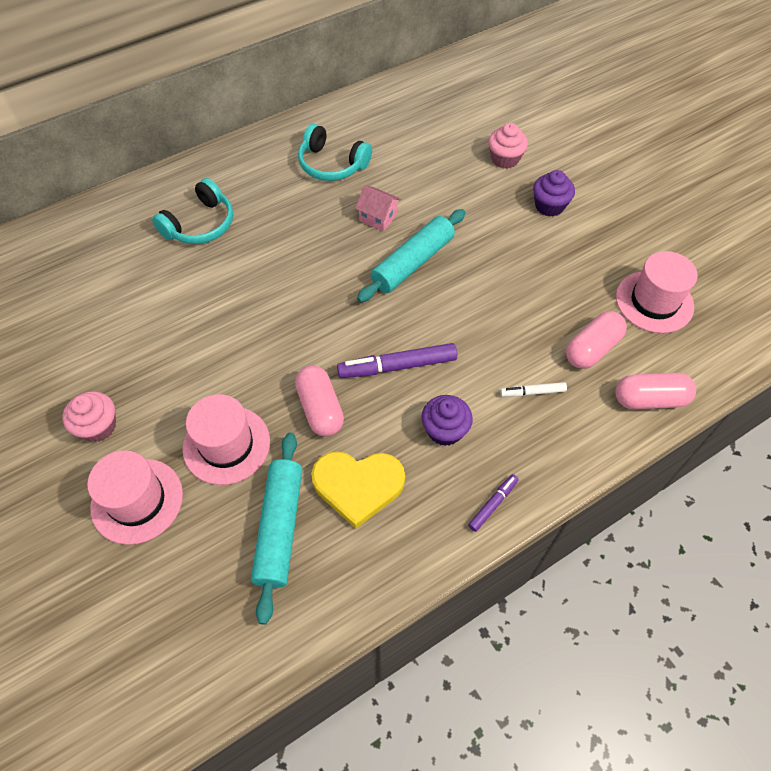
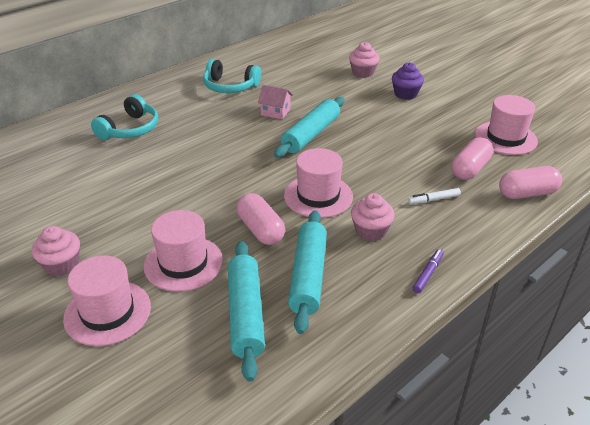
camera: 10 degrees left, 20 degrees down
(358, 486) = (308, 276): yellow heart -> turquoise rolling pin
(397, 366) = (318, 196): purple marker -> pink hat
(445, 430) = (370, 231): purple cupcake -> pink cupcake

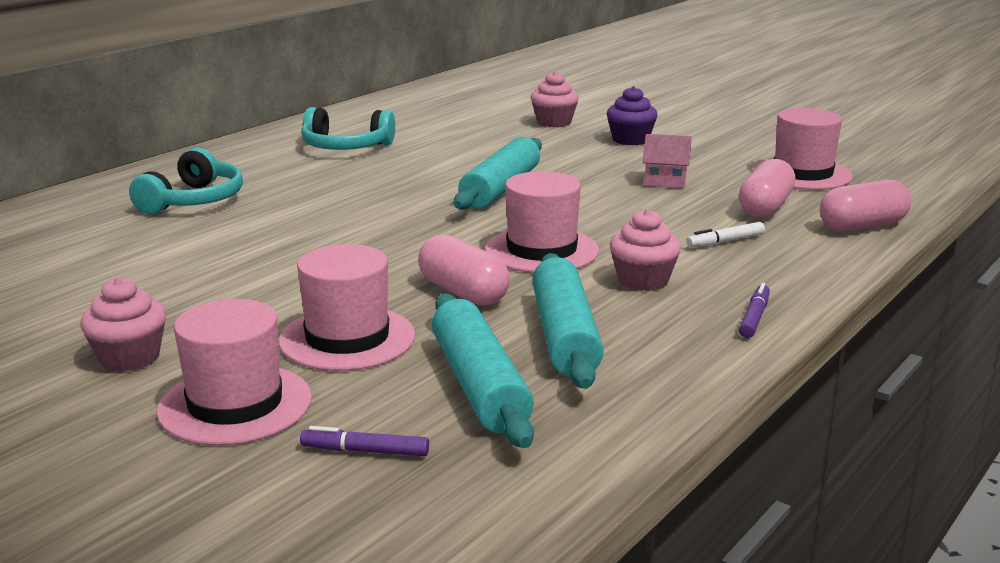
camera: 10 degrees left, 15 degrees down
(167, 362) = (365, 451): none -> purple marker
(275, 112) = (432, 169): pink house -> pink house (665, 181)

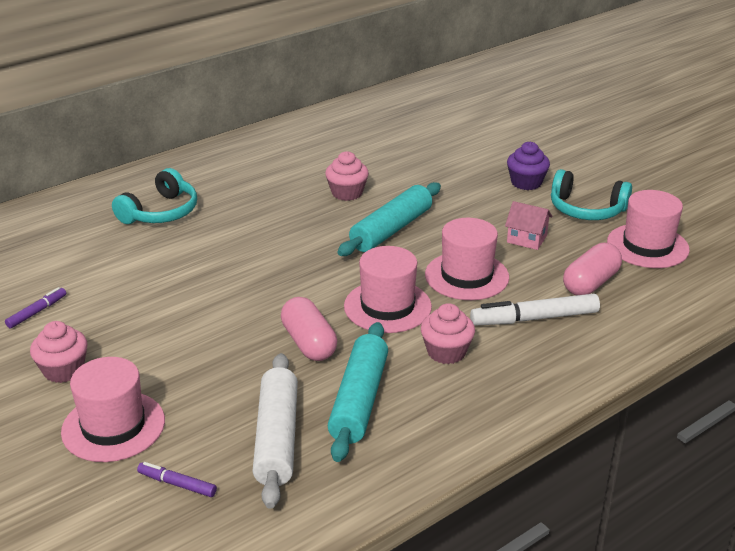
camera: 15 degrees right, 10 degrees up
(346, 147) = (295, 163): turquoise headphones -> turquoise headphones (586, 209)
(347, 338) = (209, 376): pink hat -> pink hat (466, 276)
(479, 385) = (277, 438): turquoise rolling pin -> white rolling pin
(554, 122) = (474, 152): pink cupcake -> pink cupcake (347, 193)
(725, 241) = (534, 318): white marker -> white marker, size x1.85
(754, 317) = (508, 406): purple marker -> purple marker (37, 312)
(862, 226) = (658, 317): pink capsule -> none

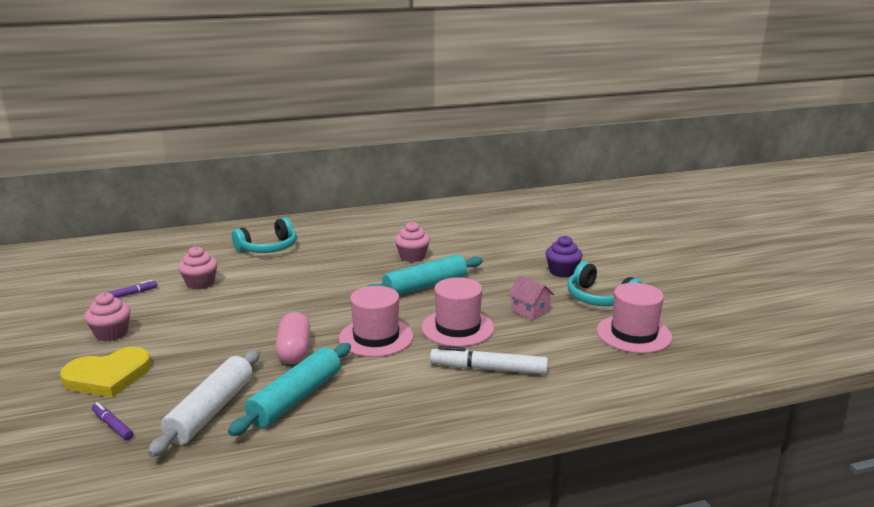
camera: 20 degrees right, 10 degrees down
(113, 426) = (108, 376): pink hat -> yellow heart
(446, 352) = (394, 378): pink cupcake -> pink cupcake (200, 283)
(590, 283) = (559, 352): pink capsule -> none

